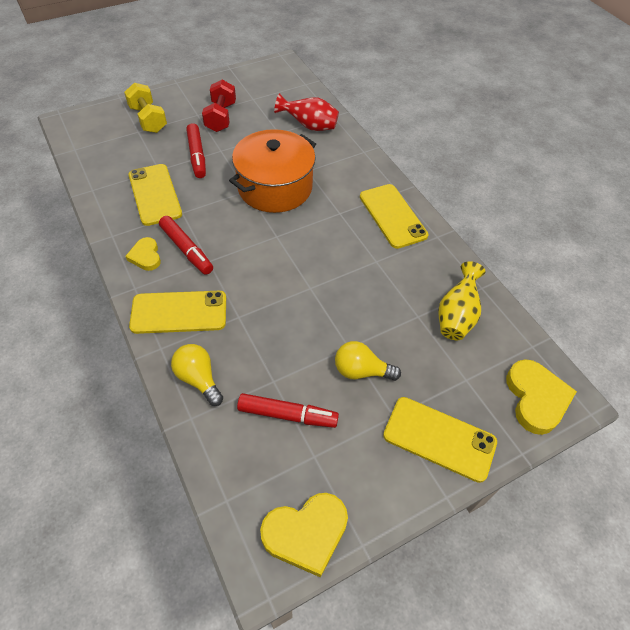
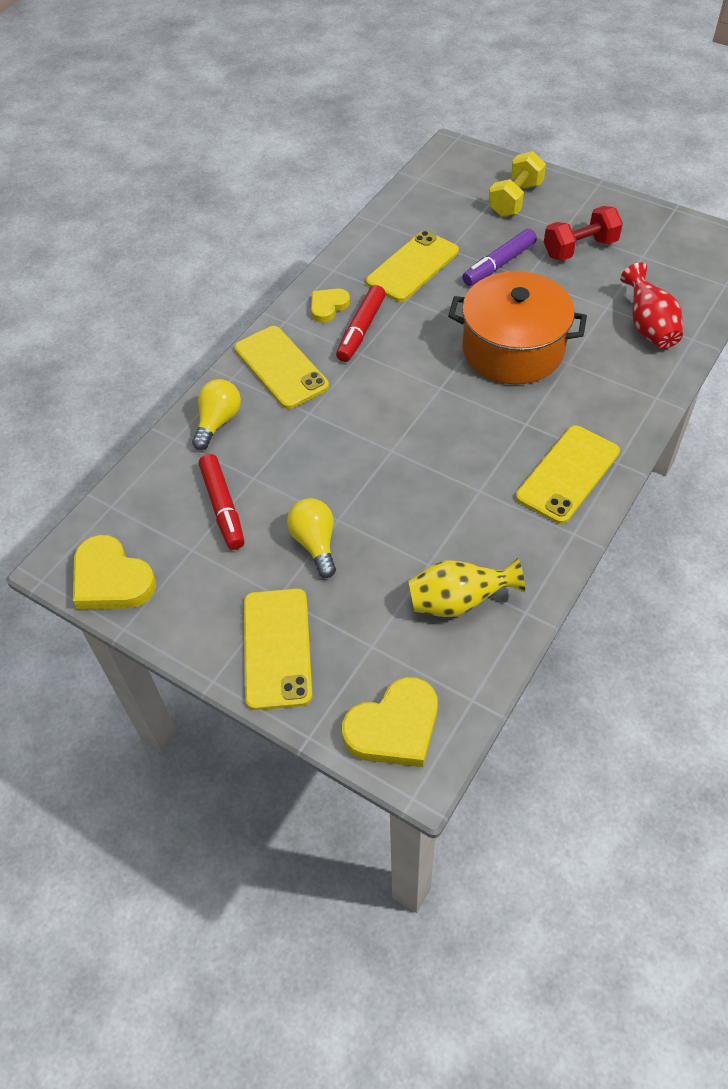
camera: 65 degrees right, 0 degrees up
(197, 156) = (499, 264): red marker -> purple marker

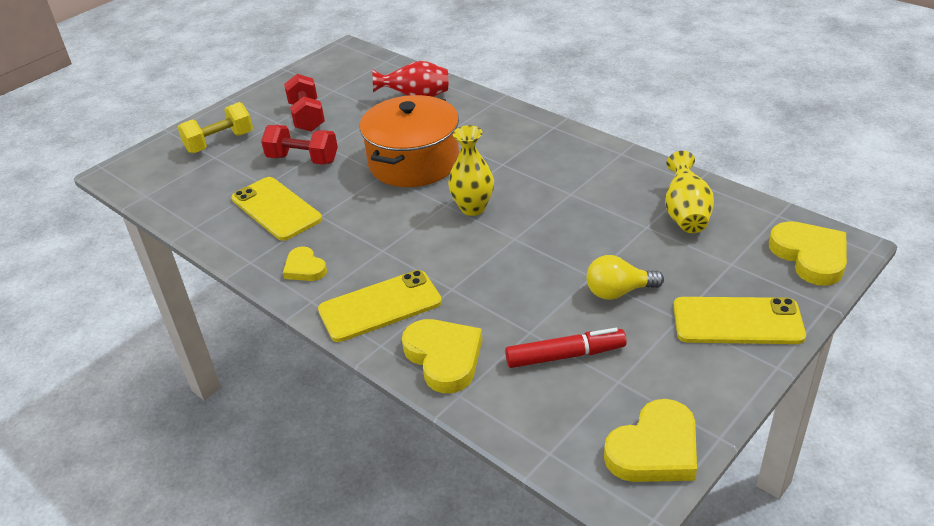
camera: 80 degrees left, 15 degrees down
(218, 422) = (444, 357): yellow light bulb -> yellow heart
(361, 330) = (350, 247): red marker -> none
(438, 410) = (473, 208): none -> yellow vase
(499, 264) = (303, 159): purple marker -> red dumbbell
(515, 199) = (220, 142): yellow dumbbell -> yellow dumbbell turned 75 degrees counterclockwise
(568, 474) = (561, 149): yellow phone -> none

